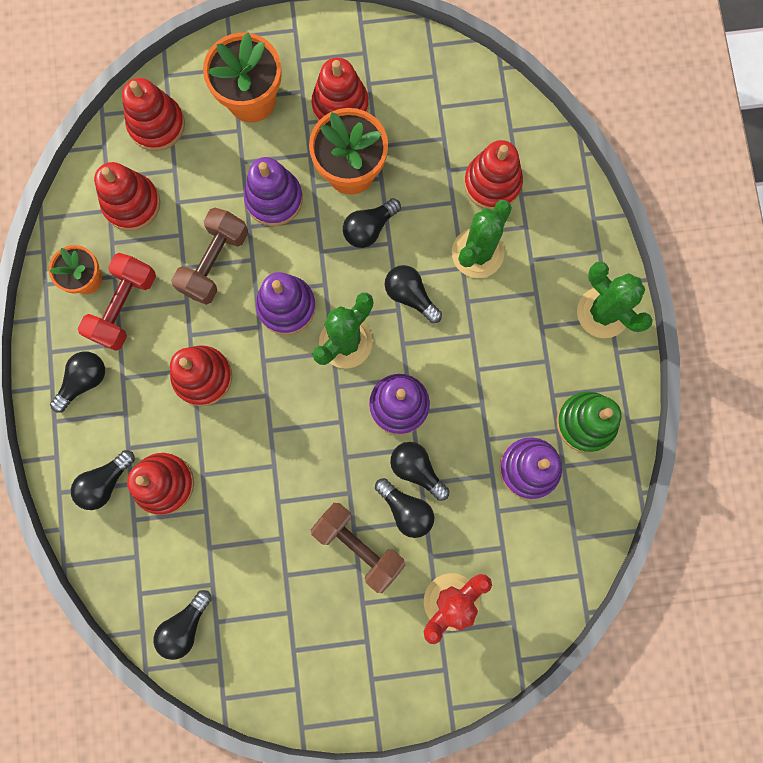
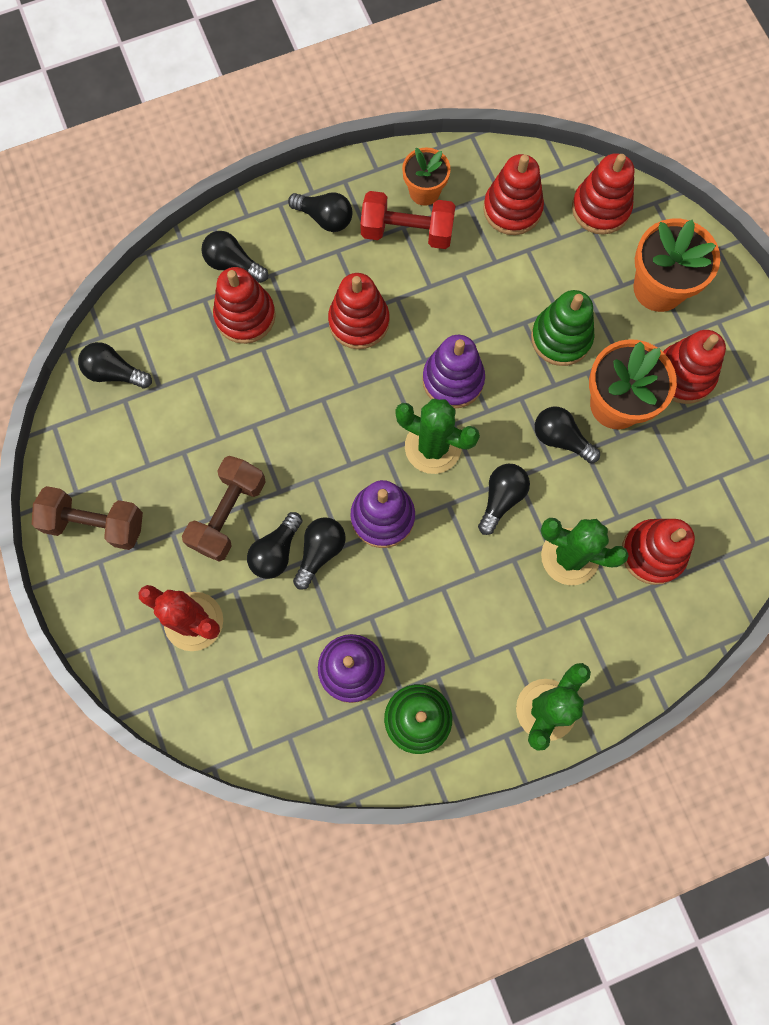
camera: 75 degrees right, 5 degrees down
(214, 262) = (477, 300): brown dumbbell -> brown dumbbell (95, 523)
(274, 199) = (561, 338): purple stacking toy -> green stacking toy

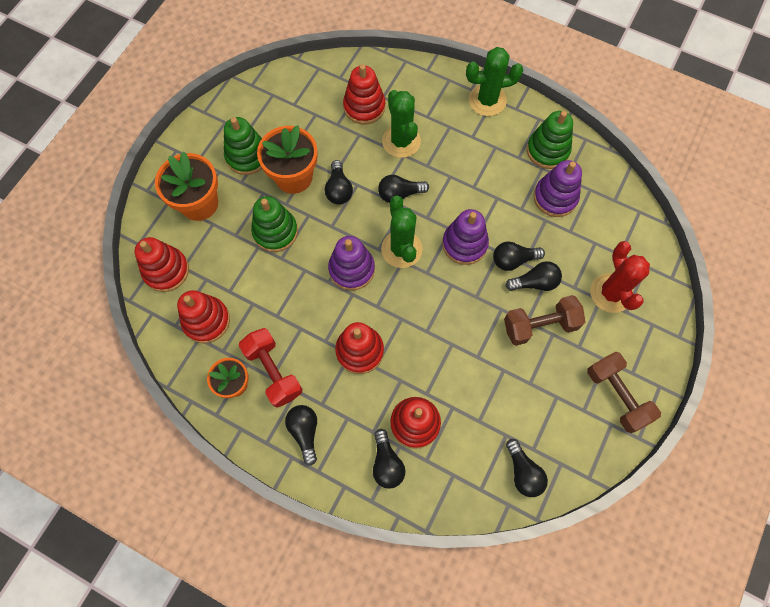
camera: 130 degrees left, 5 degrees down
(683, 375) = (247, 156): red stacking toy -> green stacking toy

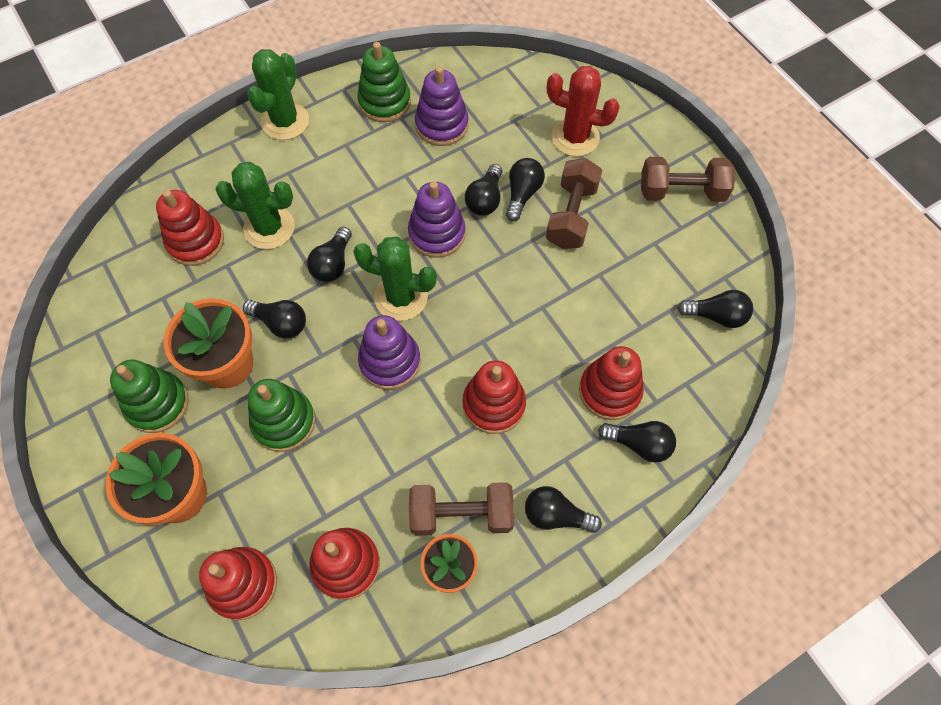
camera: 60 degrees left, 5 degrees down
(273, 371) = (461, 514): red dumbbell -> brown dumbbell

